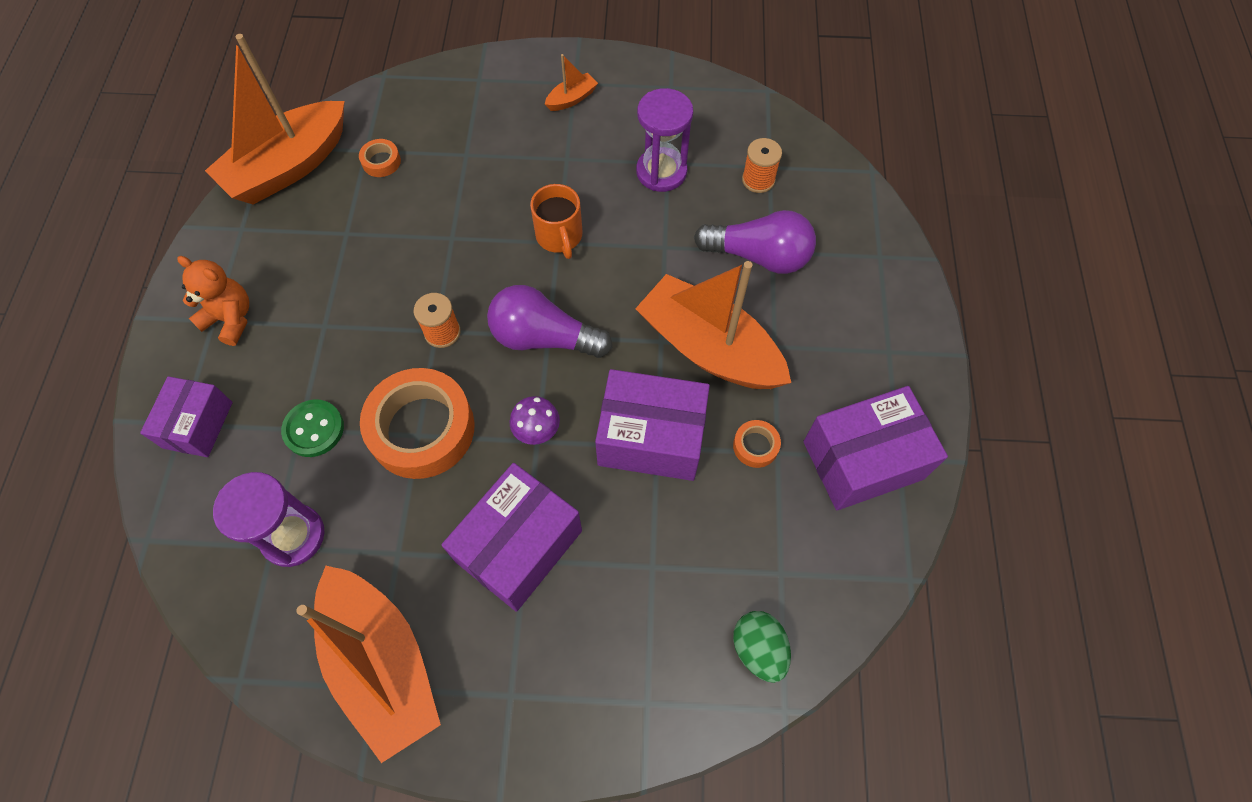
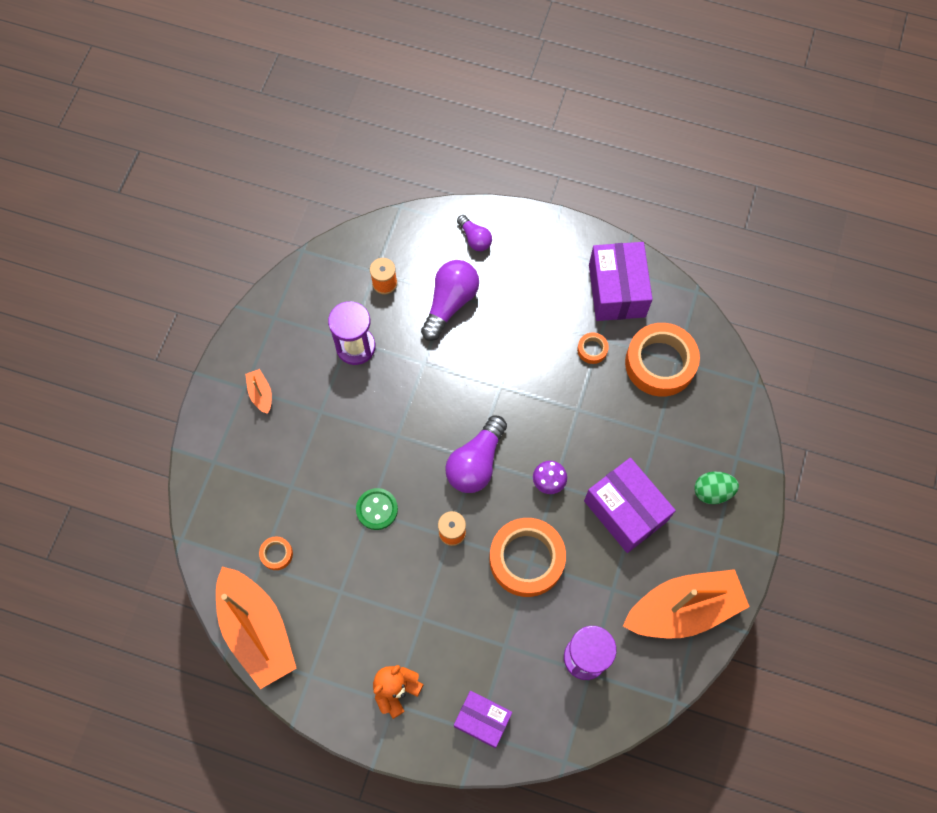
camera: 75 degrees left, 5 degrees up
(314, 429) = (507, 635): green button -> green button (377, 509)
(559, 236) = (392, 433): orange mug -> none
(651, 438) = (570, 411): purple box -> none
(709, 348) = (514, 357): orange boat -> none
(758, 649) = (718, 387): green egg -> green egg (712, 491)
(768, 548) = (660, 363): none -> orange tape
(864, 262) = (475, 238): none -> purple light bulb

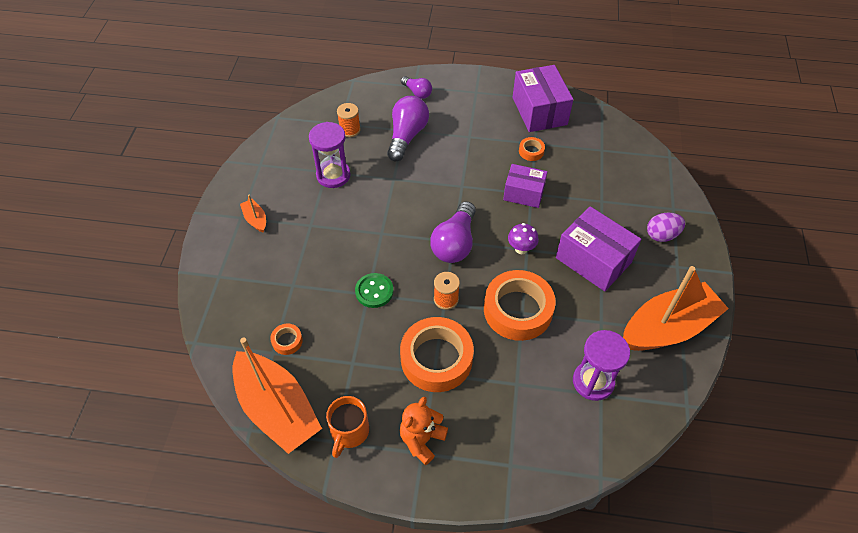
camera: 10 degrees left, 15 degrees down
(325, 668) = (349, 432): none -> orange mug
(482, 720) = (511, 453): purple box -> purple box (523, 193)
(660, 363) = (589, 153): orange tape -> orange tape (436, 359)
(712, 491) = (661, 235): green egg -> purple egg

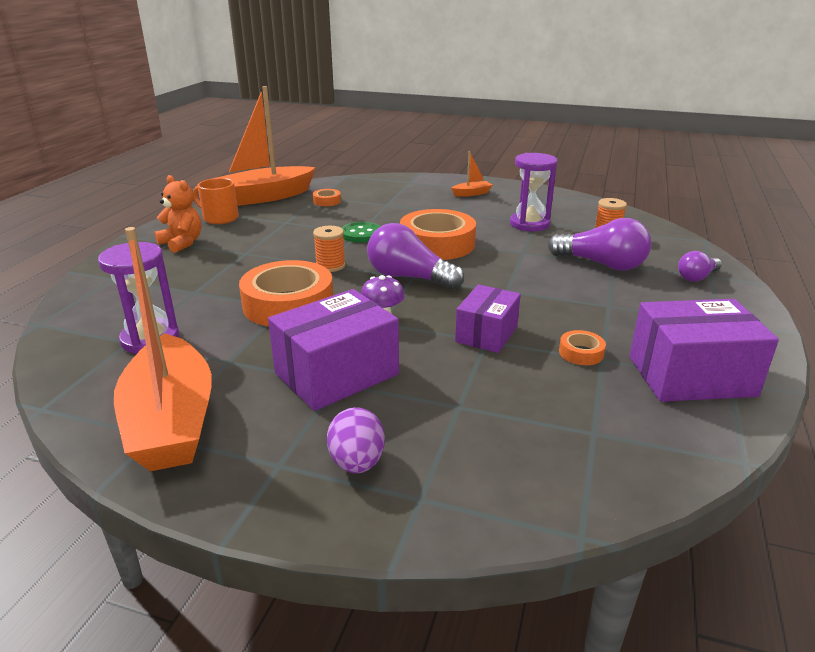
camera: 100 degrees right, 25 degrees down
(436, 359) = (260, 255): orange tape -> orange tape (437, 244)

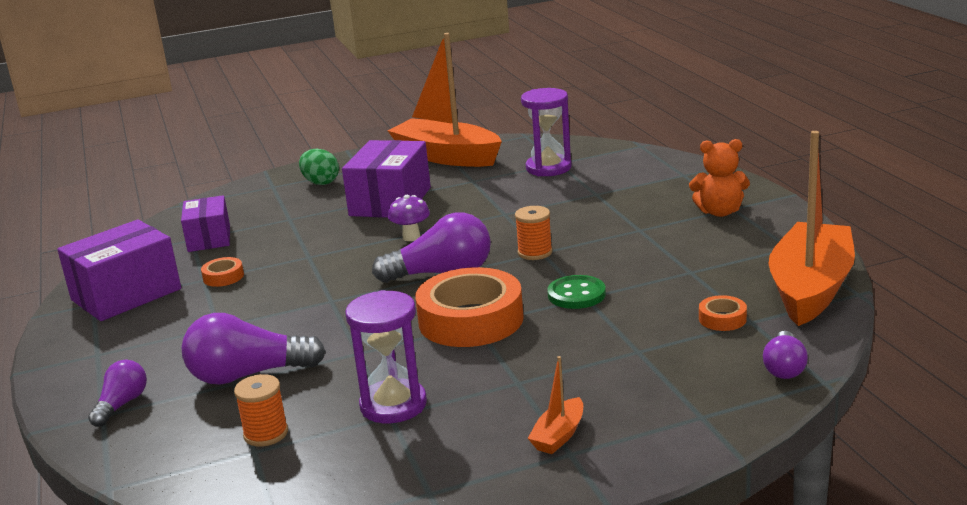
camera: 145 degrees right, 5 degrees down
(219, 218) = (769, 244): orange mug -> none
(288, 304) = (504, 216): orange tape -> none
(348, 182) = (784, 368): none -> purple light bulb
(357, 462) = (320, 182): purple egg -> green egg
(486, 334) = (312, 260): purple box -> purple box (209, 238)

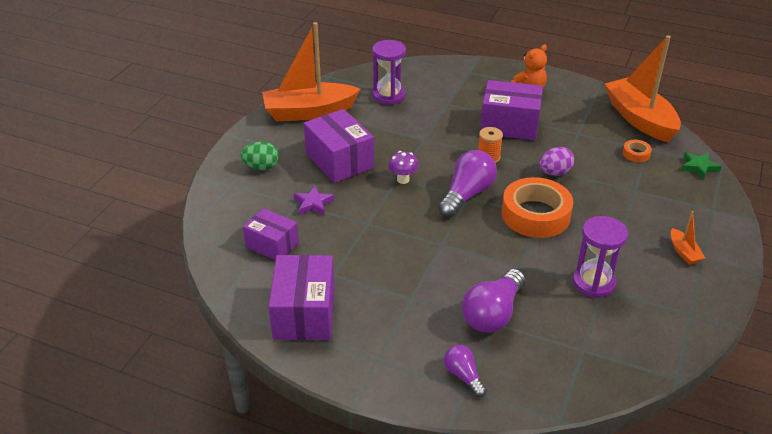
camera: 50 degrees left, 15 degrees up
(223, 277) = (343, 265): orange tape -> none
(266, 434) = (570, 337): orange spool -> none
(300, 224) = (313, 204): none -> purple star
(576, 294) = (554, 173): green button -> purple egg
(623, 234) = (509, 125): none -> purple box
(784, 368) = (699, 167): purple light bulb -> green star

